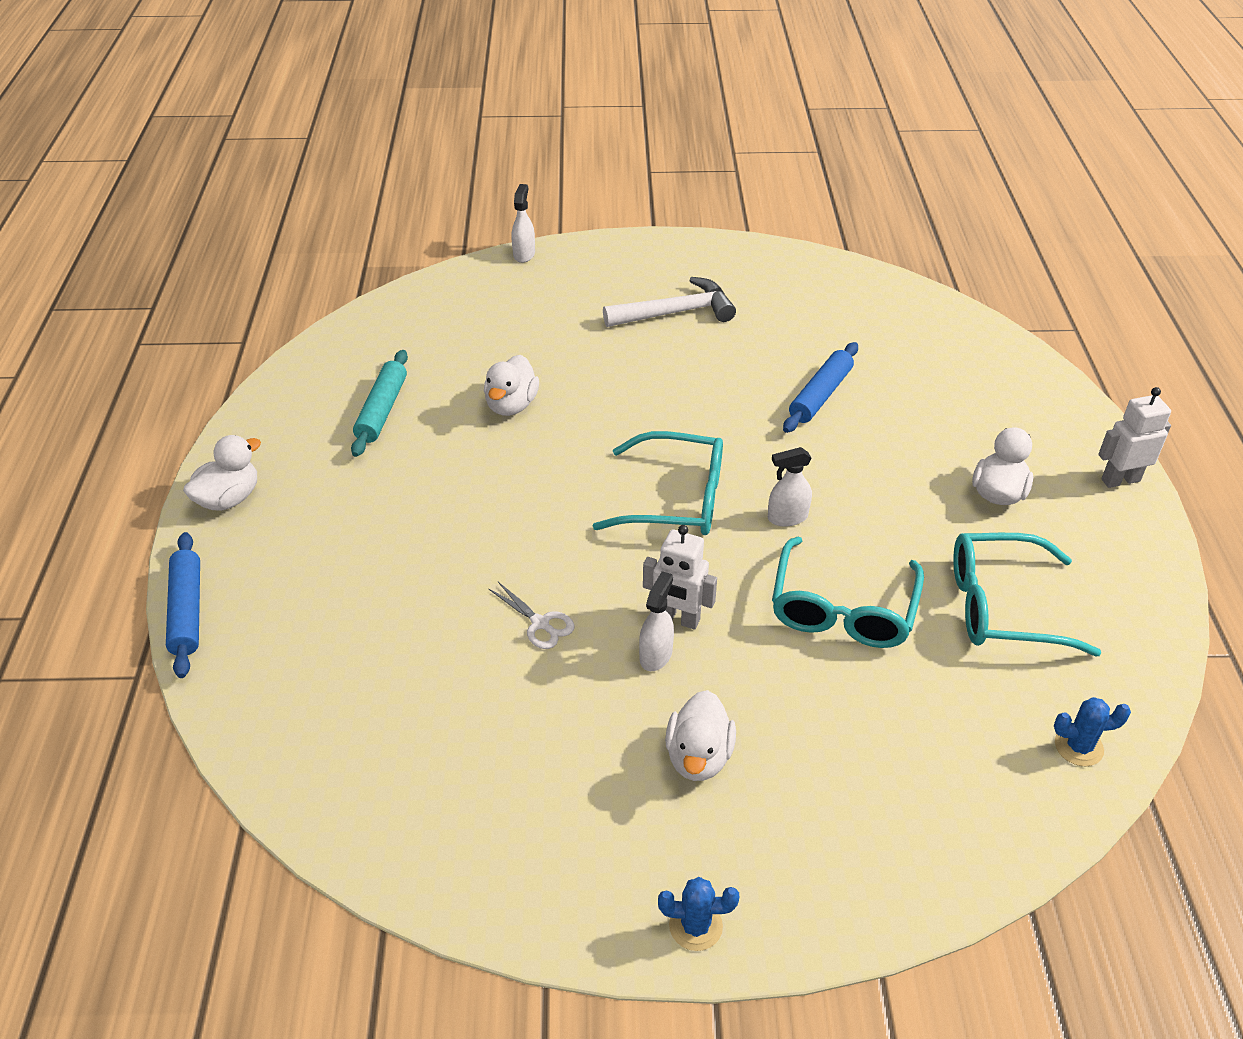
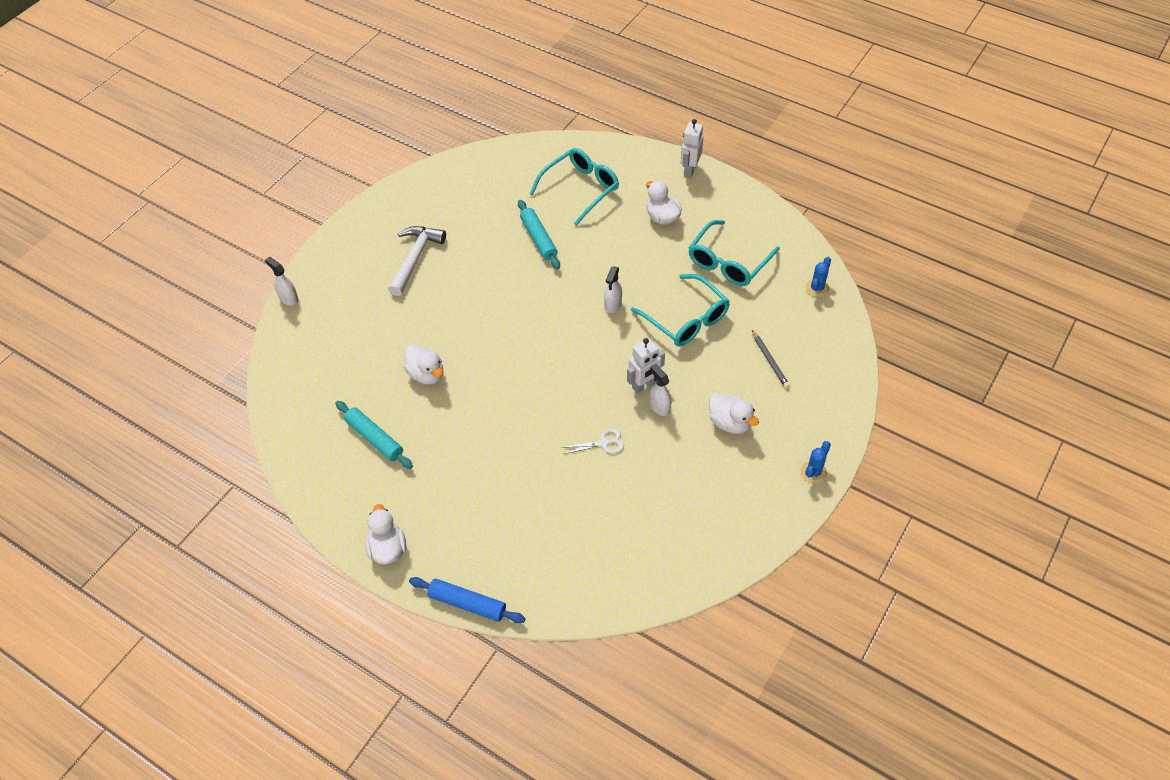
camera: 55 degrees left, 10 degrees up
(675, 499) = (563, 342): turquoise glasses -> turquoise glasses (580, 189)
(820, 395) = (538, 239): blue rolling pin -> turquoise rolling pin
(866, 752) = (770, 361): none -> grey pencil

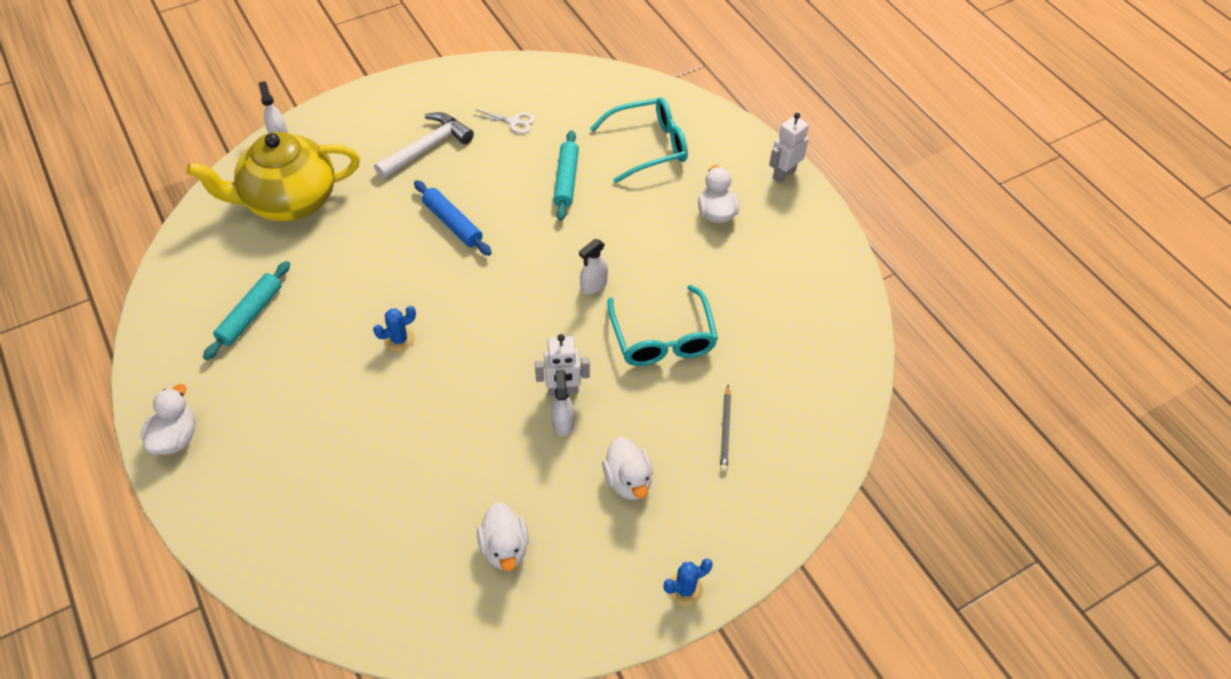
camera: 25 degrees right, 0 degrees up
(337, 343) = (289, 200): none -> yellow teapot
(374, 438) = (250, 315): turquoise rolling pin -> turquoise rolling pin turned 45 degrees clockwise
(426, 374) = (349, 272): white duck -> white duck (505, 548)
(467, 604) = (206, 540): blue rolling pin -> blue rolling pin (452, 223)
(604, 443) = (473, 434): white scissors -> white scissors (514, 122)
(729, 262) = (757, 295): turquoise glasses -> none
(817, 288) = (840, 371): blue cactus -> blue cactus (399, 339)

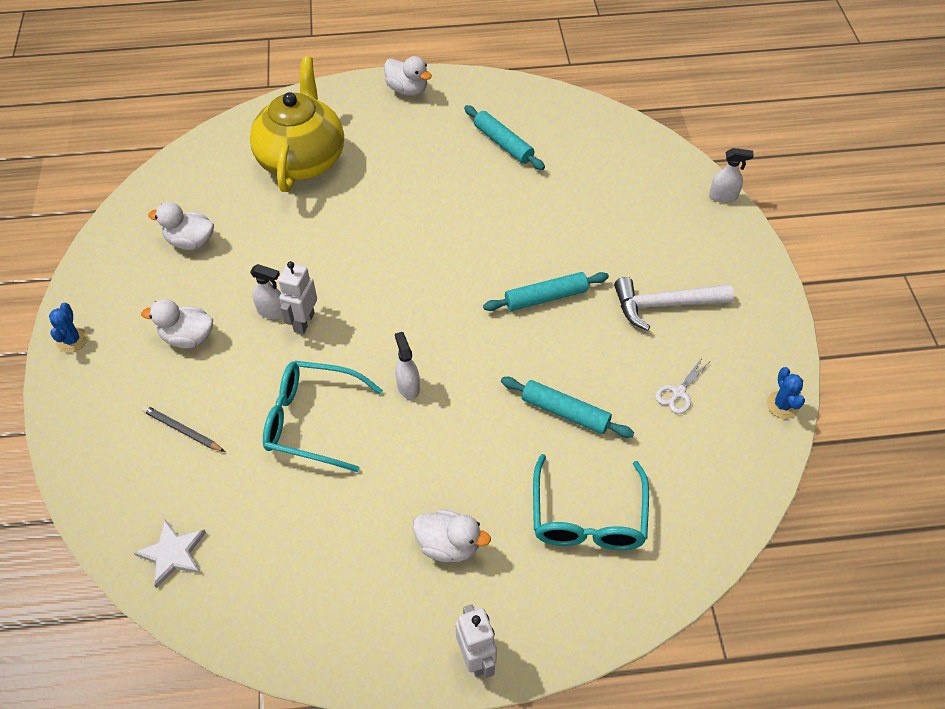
camera: 115 degrees right, 0 degrees up
(289, 200) = (628, 188): yellow teapot -> yellow teapot (302, 159)
(399, 339) = (425, 227): blue cactus -> blue cactus (782, 405)
(427, 147) = (664, 305): white hammer -> white hammer turned 105 degrees clockwise
(452, 223) = (545, 297): blue rolling pin -> turquoise rolling pin
(831, 378) = (173, 554): none -> white star

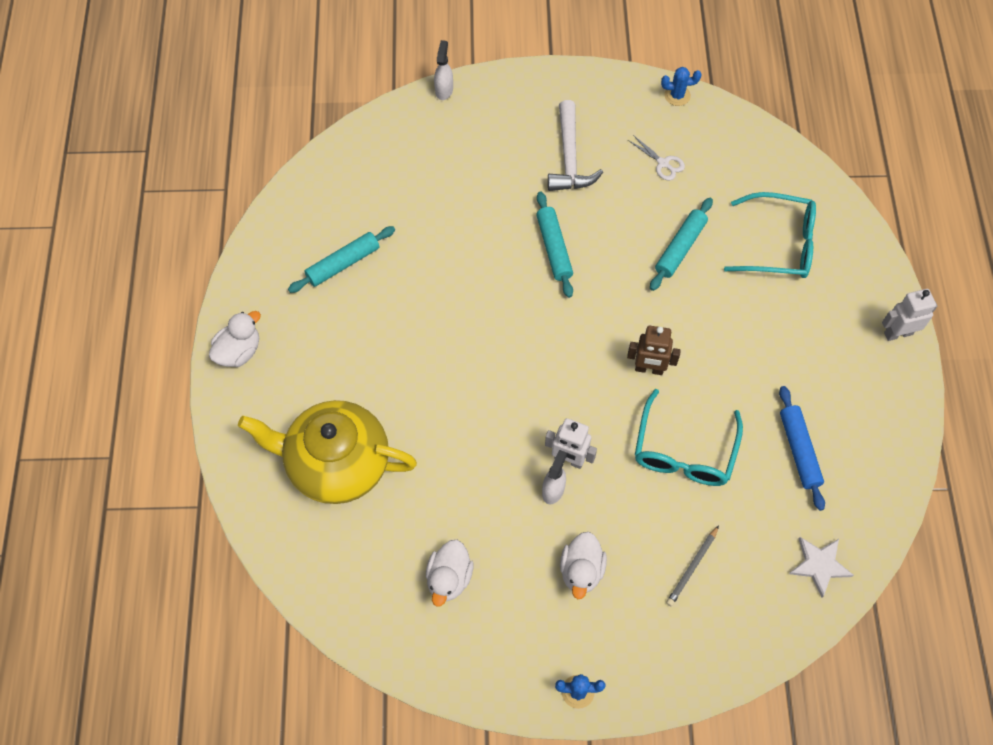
camera: 85 degrees left, 10 degrees up
(312, 535) = (799, 450): none -> blue rolling pin
(408, 386) = (649, 369): white spray bottle -> brown robot
(449, 545) = (806, 346): white duck -> none

